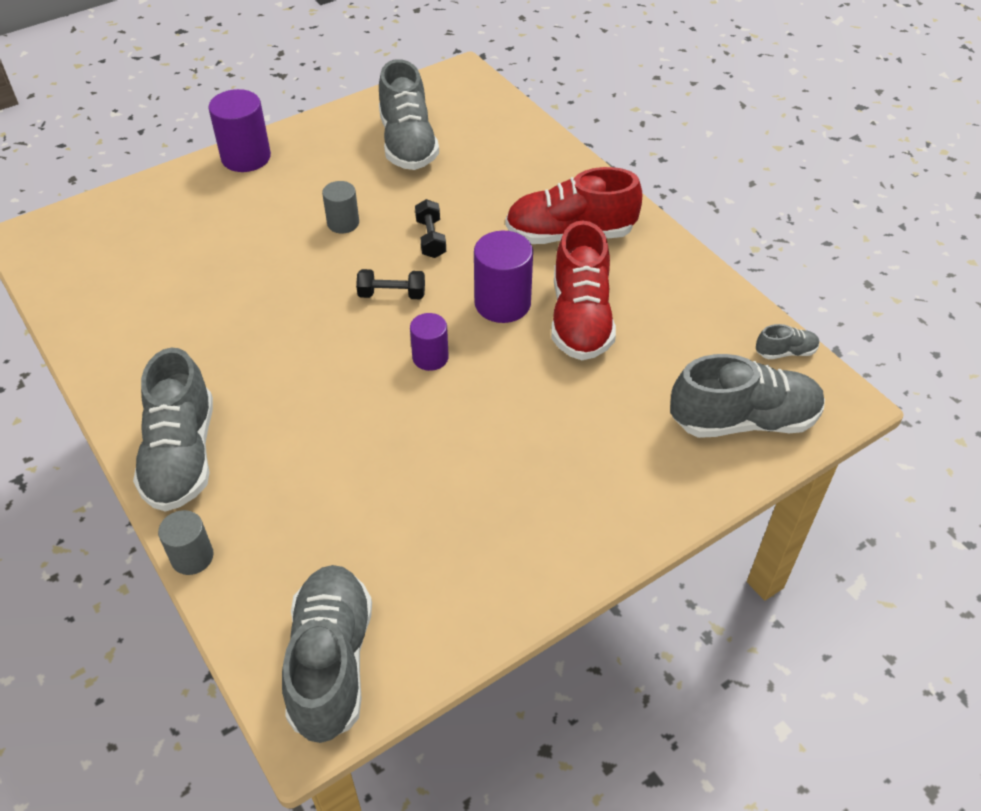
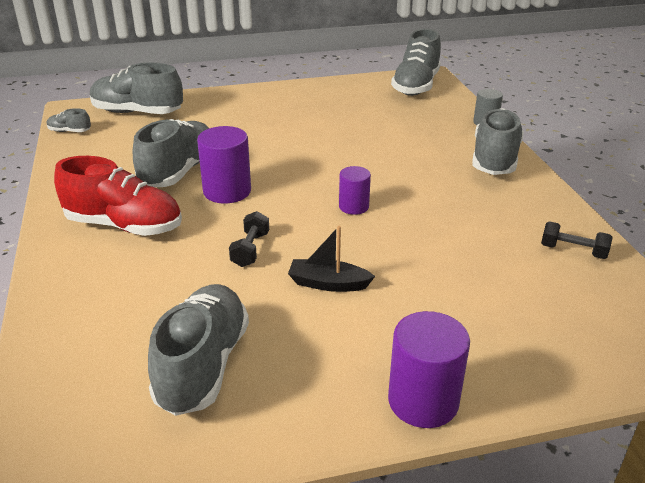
camera: 160 degrees left, 15 degrees down
(343, 223) = (328, 284): grey cylinder -> black boat
(392, 294) = (311, 215): black dumbbell -> black dumbbell (573, 251)
(430, 357) = (304, 173): purple cylinder -> purple cylinder (353, 206)
(580, 318) = (178, 171): red shoe -> grey shoe

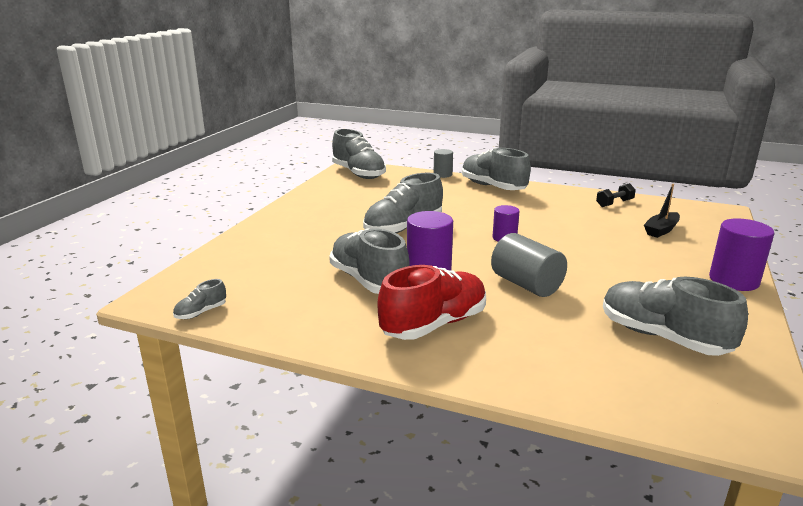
camera: 55 degrees left, 10 degrees down
(137, 113) = (220, 272): grey shoe -> grey shoe (403, 228)
(250, 249) = (526, 284): black dumbbell -> grey cylinder
(328, 284) = (594, 272): black boat -> black boat (661, 230)

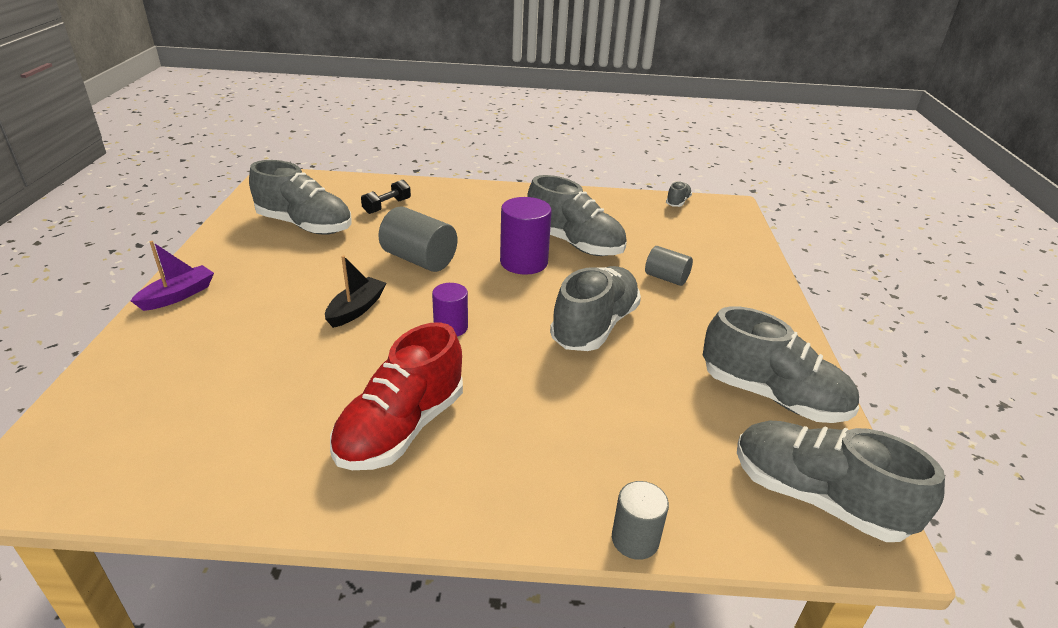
camera: 160 degrees right, 10 degrees up
(318, 247) = (666, 278): none -> grey cylinder
(434, 324) = (494, 214): red shoe -> red shoe (401, 428)
(493, 187) = (498, 492): grey shoe -> grey shoe (772, 396)
(614, 203) = (240, 468): black dumbbell -> black dumbbell (387, 206)
(661, 230) = (201, 386): black boat -> black boat (356, 309)
(733, 280) = (178, 295): purple cylinder -> purple boat

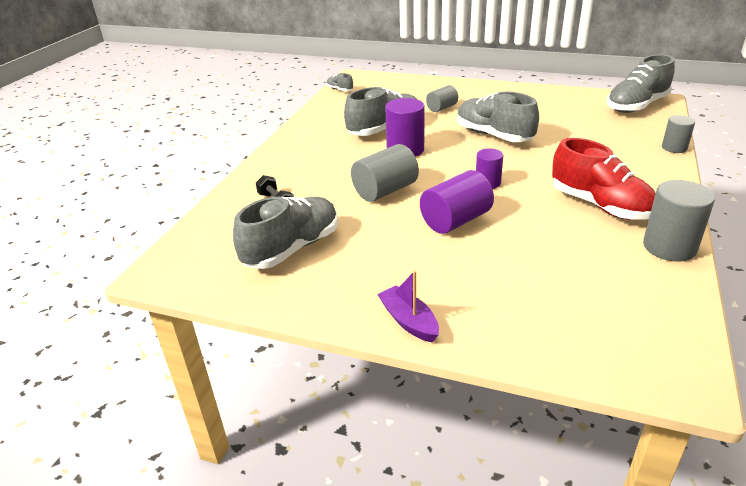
camera: 70 degrees left, 0 degrees up
(287, 495) = (669, 247): none -> grey cylinder
(356, 309) = (455, 220): black boat -> purple cylinder
(772, 396) = (563, 101): grey shoe -> none

